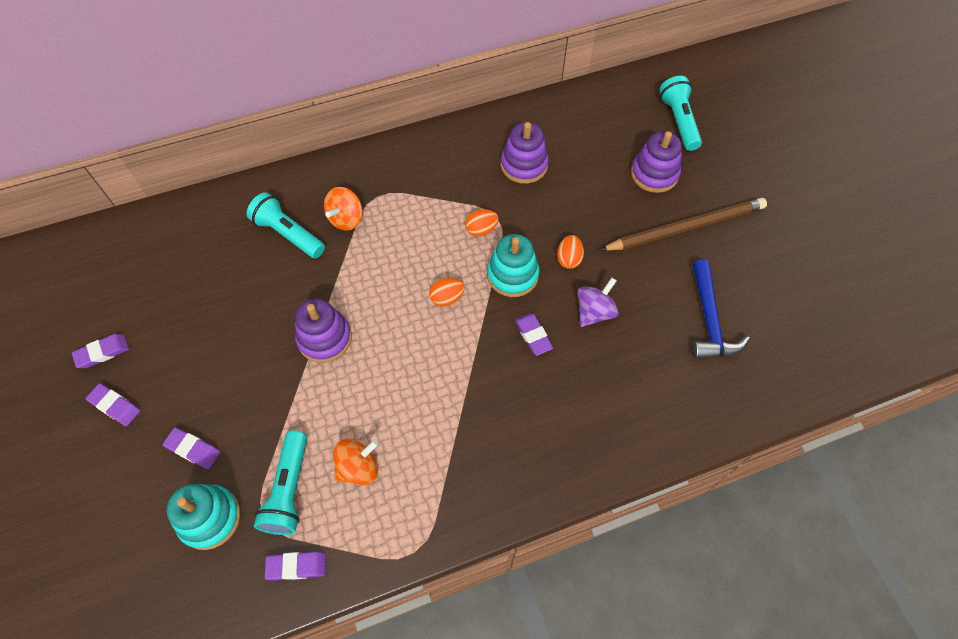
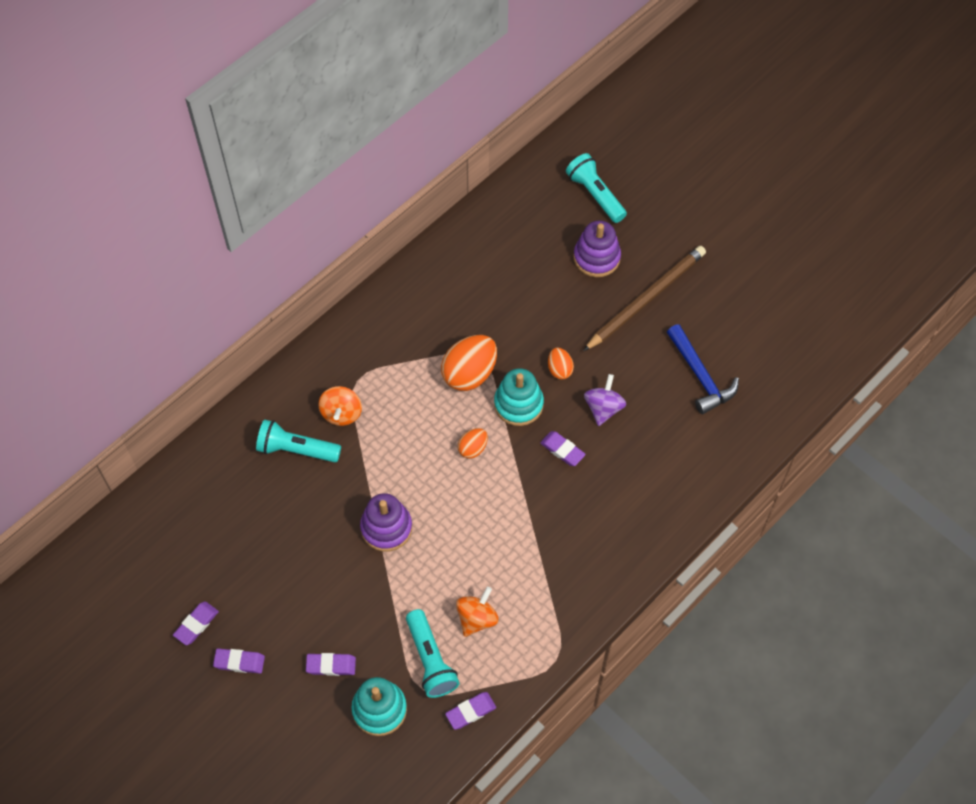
camera: 25 degrees left, 0 degrees up
(481, 230) = (469, 374): orange egg -> orange egg, size x1.90
(524, 165) = (476, 295): purple stacking toy -> none

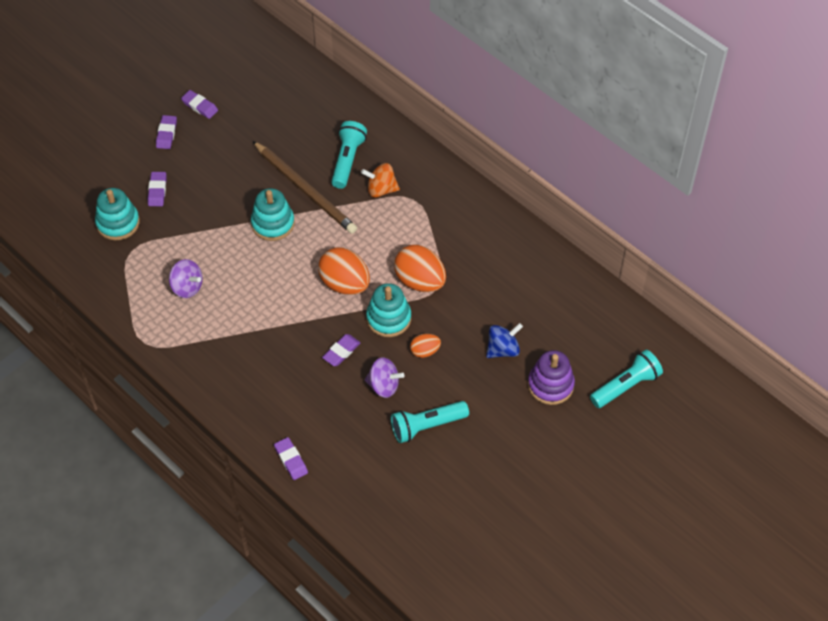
camera: 90 degrees right, 5 degrees down
(386, 528) = (273, 223): purple stacking toy -> turquoise stacking toy
(431, 660) = (154, 256): turquoise flashlight -> turquoise flashlight (427, 426)
(470, 711) = (108, 283): purple eraser -> purple eraser (291, 460)
(473, 448) = (345, 284): orange egg -> orange egg, size x1.90
(477, 618) = (187, 287): orange spinning top -> purple spinning top
(555, 298) = (503, 349): none -> blue spinning top
(646, 299) = (504, 426): brown pencil -> brown pencil (305, 190)
(700, 376) = (418, 469): blue hammer -> none

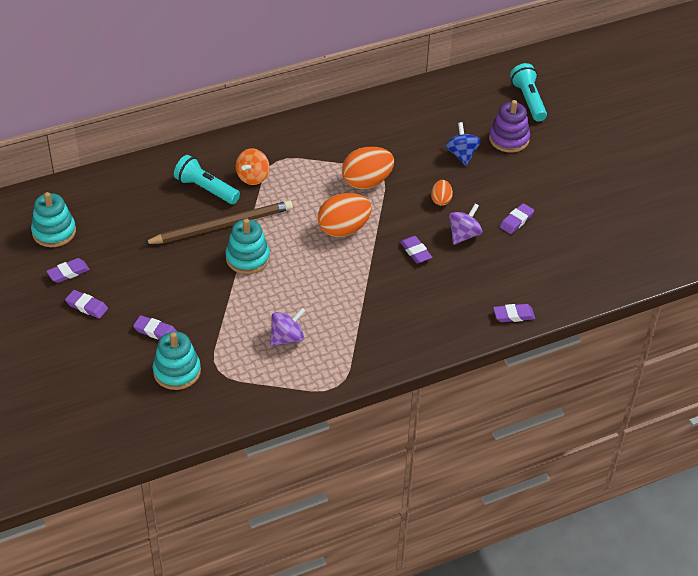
camera: 70 degrees left, 10 degrees down
(388, 318) = (395, 212): turquoise stacking toy -> turquoise stacking toy (54, 232)
(427, 426) = (516, 221): turquoise flashlight -> purple eraser

